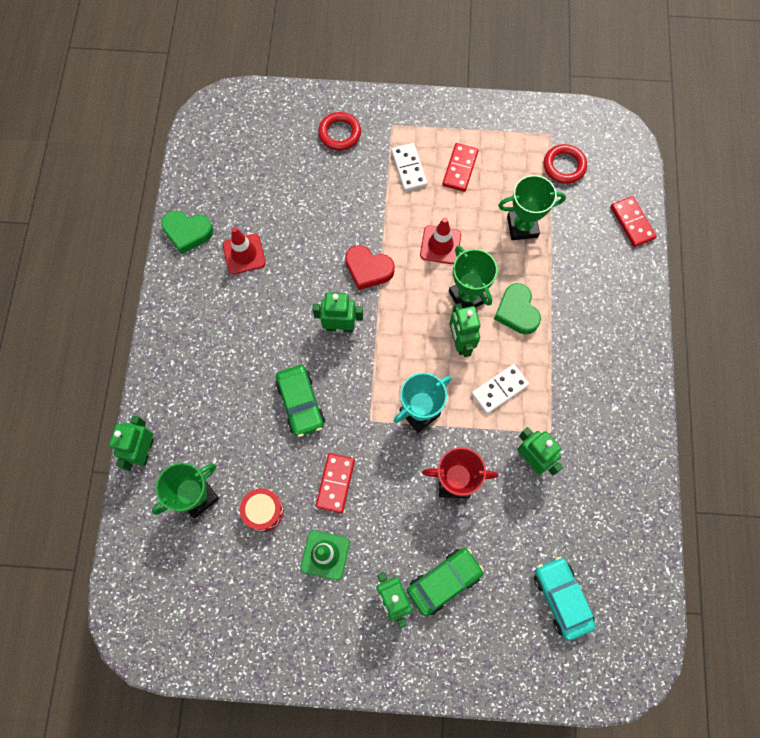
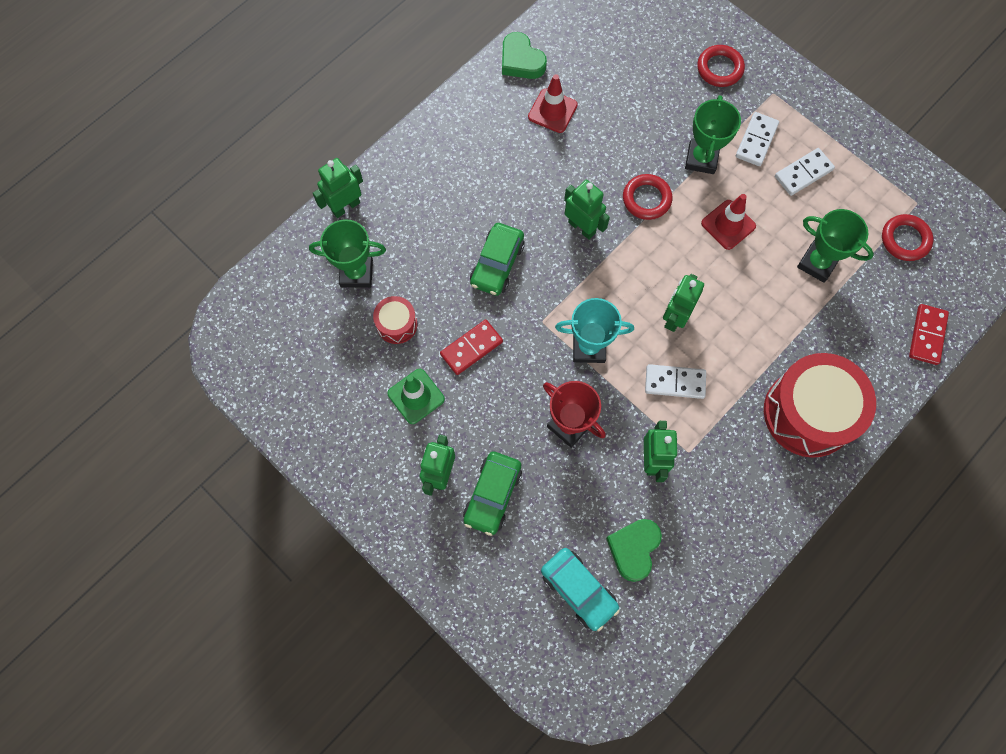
camera: 40 degrees right, 0 degrees up
(368, 269) = (646, 199): red heart -> red ring
(444, 581) = (492, 495): green car -> green car turned 105 degrees clockwise
(460, 168) = (803, 173): red domino -> white domino
(467, 296) = (714, 285): green trophy -> green trophy (701, 159)
(517, 311) = (748, 330): green heart -> green heart (634, 549)
(561, 598) = (578, 590): turquoise car -> turquoise car turned 120 degrees clockwise
(604, 338) = (808, 413): none -> red drum

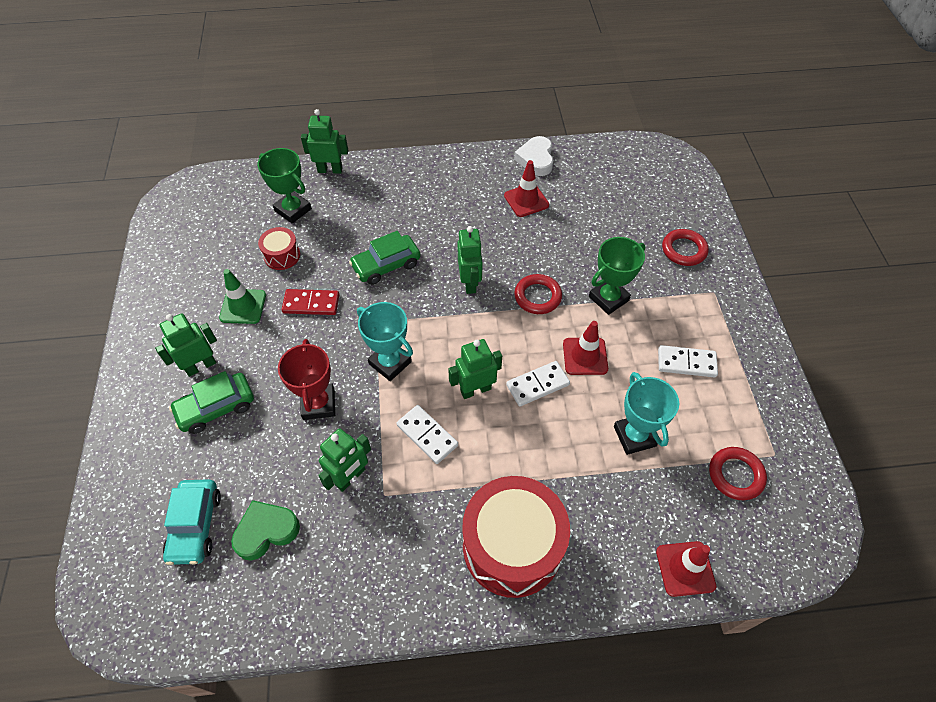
camera: 40 degrees right, 15 degrees down
(521, 61) = (536, 159): green heart -> white heart
(756, 141) = (667, 315): white domino -> white domino (537, 385)
(817, 263) = (634, 436): green trophy -> turquoise trophy
(927, 335) = (685, 568): red domino -> red traffic cone

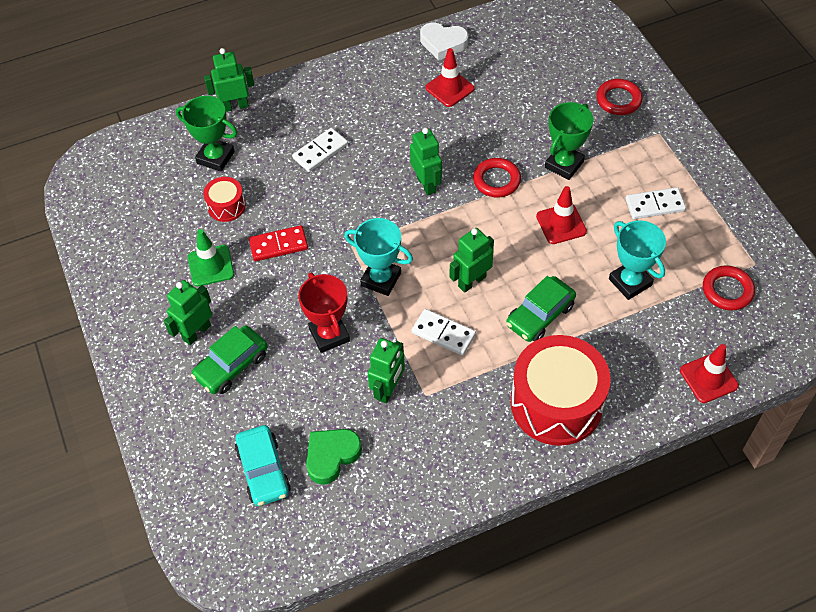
camera: 15 degrees left, 0 degrees up
(386, 265) = (337, 188): green car -> green car (540, 315)
(536, 159) = (443, 43): white heart -> white heart turned 60 degrees counterclockwise
(537, 385) = (527, 261): white domino -> white domino (320, 151)

